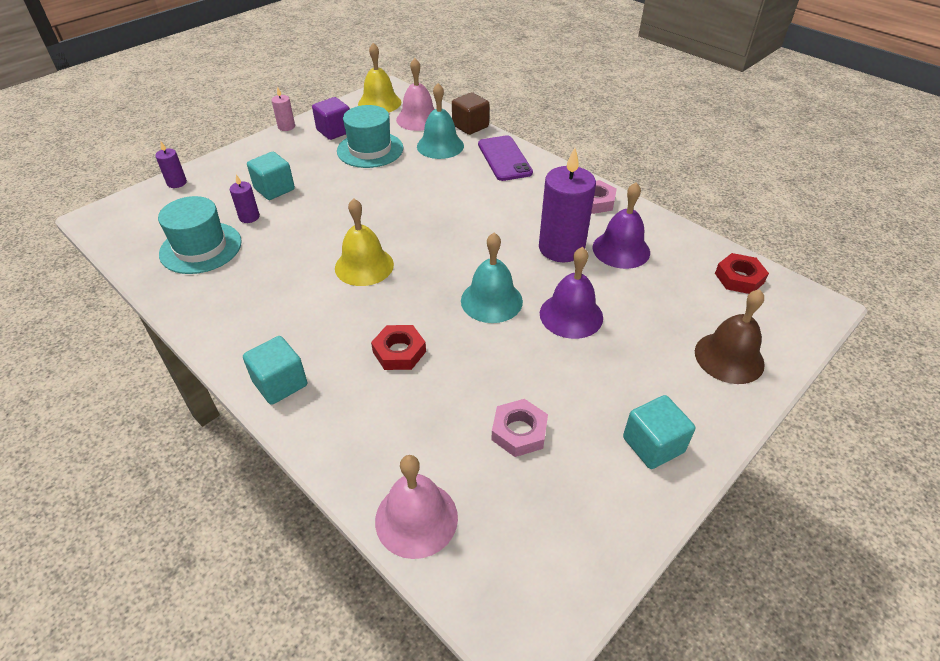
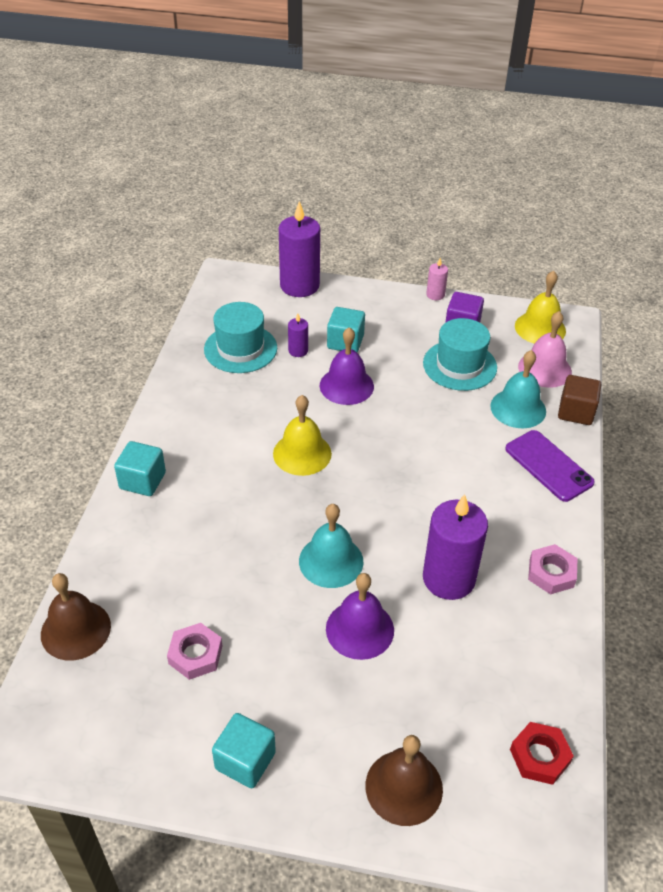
camera: 55 degrees right, 0 degrees up
(177, 183) = (299, 285): purple candle -> purple candle, size x2.15
(399, 352) = (224, 531): red nut -> none
(416, 518) = (75, 630): pink bell -> brown bell
(504, 158) = (548, 466): purple phone -> purple phone turned 75 degrees counterclockwise
(621, 249) = (491, 629): purple bell -> purple bell (346, 385)

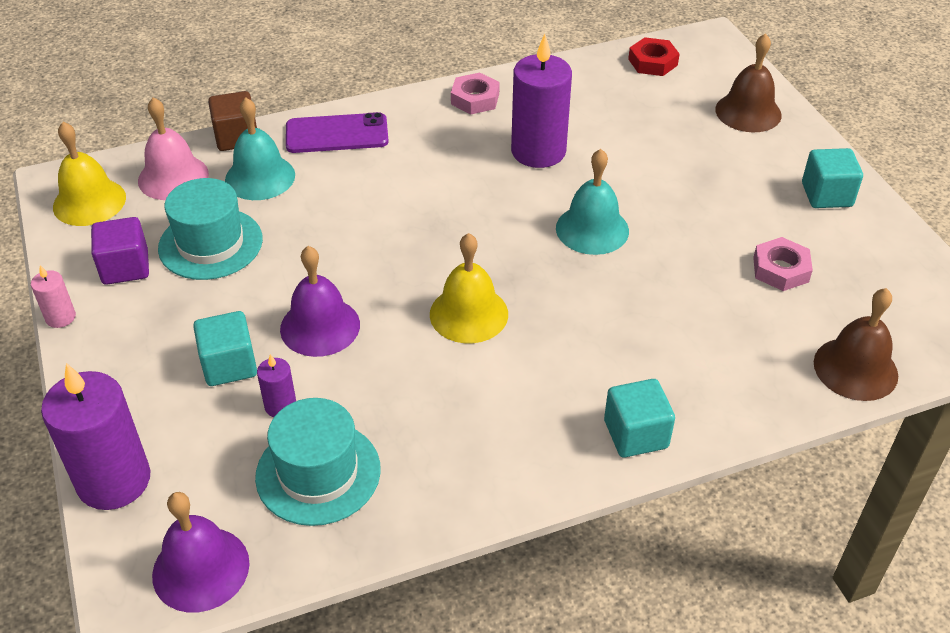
camera: 120 degrees left, 0 degrees up
(360, 629) = (645, 182): purple bell -> purple bell (201, 569)
(548, 466) = (337, 134): purple phone -> purple phone turned 60 degrees clockwise

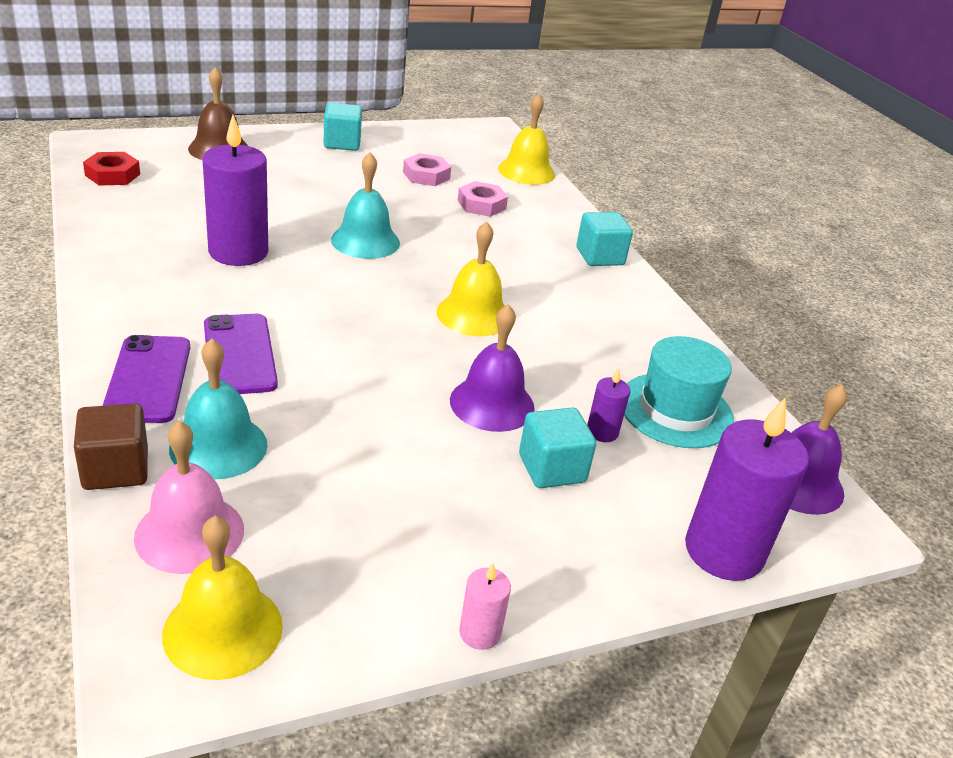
camera: 95 degrees left, 10 degrees down
(125, 267) = (383, 571): purple cube -> none
(210, 244) = (347, 489): turquoise hat -> none
(375, 172) = (240, 354): none -> purple phone
(475, 99) = (123, 277): pink nut -> pink nut (481, 204)
(855, 368) = (526, 171): brown bell -> yellow bell

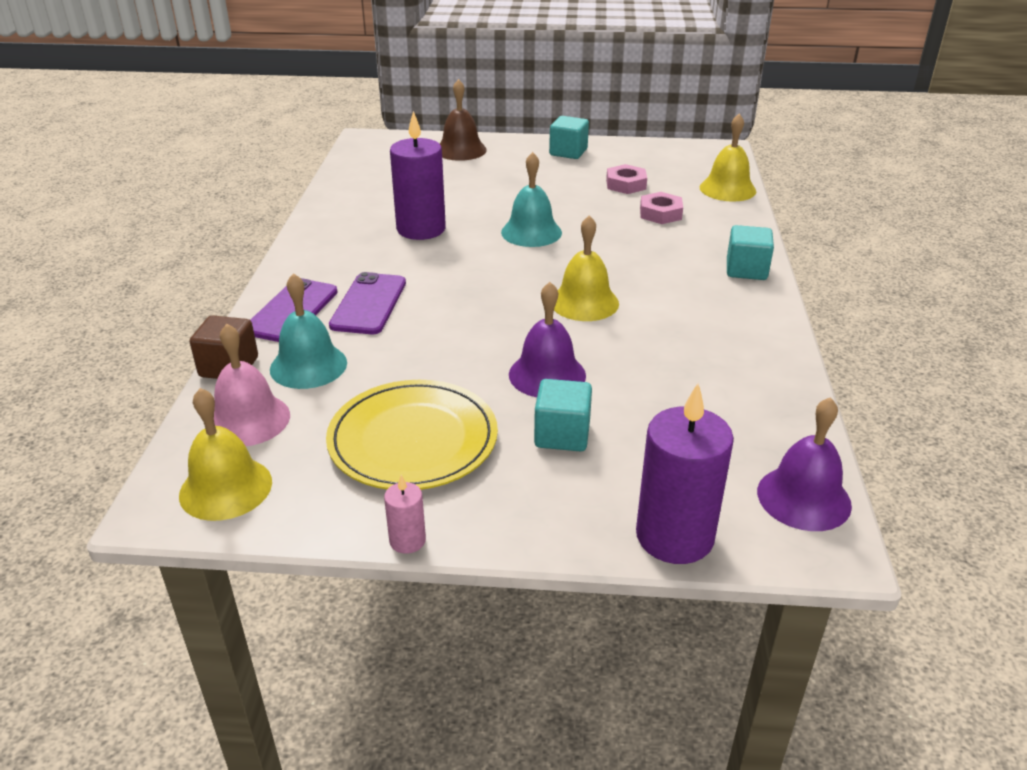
camera: 30 degrees right, 0 degrees up
(112, 175) = (366, 163): red nut -> none
(404, 511) = (413, 439): none -> yellow plate
(602, 432) = (632, 415): purple candle -> none
(675, 410) = (720, 411): turquoise hat -> none

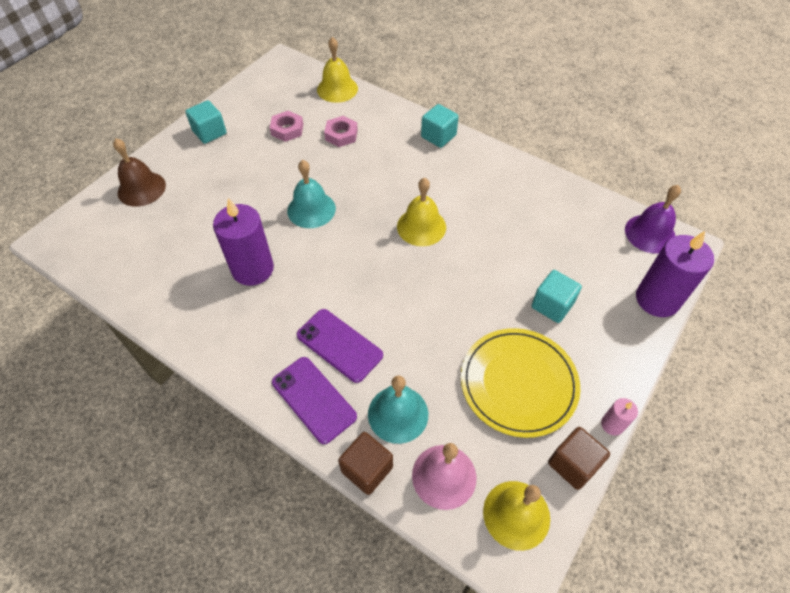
camera: 60 degrees left, 20 degrees up
(322, 518) = (573, 464): none -> brown cube
(547, 375) = (489, 284): purple bell -> none

